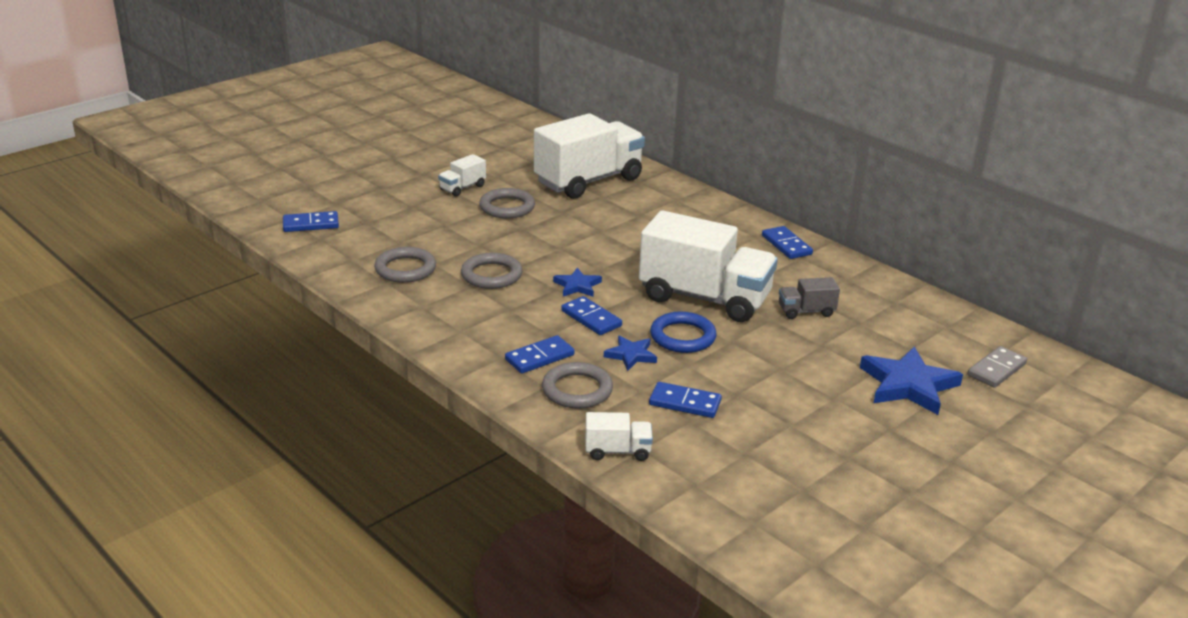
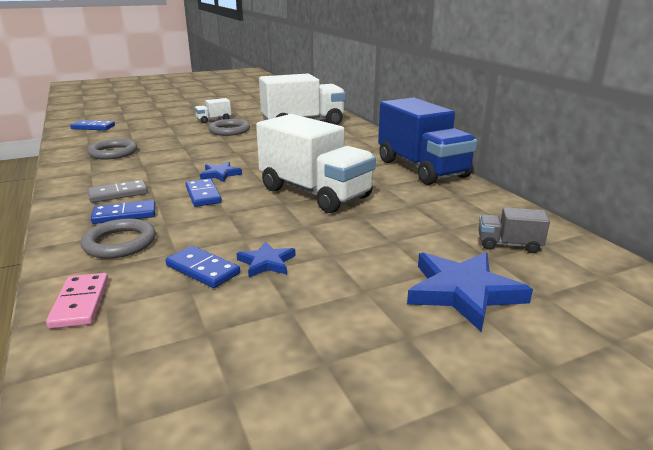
camera: 20 degrees right, 5 degrees down
(491, 275) = (166, 162): grey ring -> none
(617, 451) = (80, 303): white truck -> pink domino
(631, 355) = (202, 224): blue star -> blue star (267, 262)
(682, 337) = (264, 217): blue ring -> none
(786, 245) = (421, 168): blue domino -> blue truck
(806, 311) = (399, 213): grey truck -> grey truck (509, 245)
(996, 369) = (586, 293): grey domino -> grey domino (118, 194)

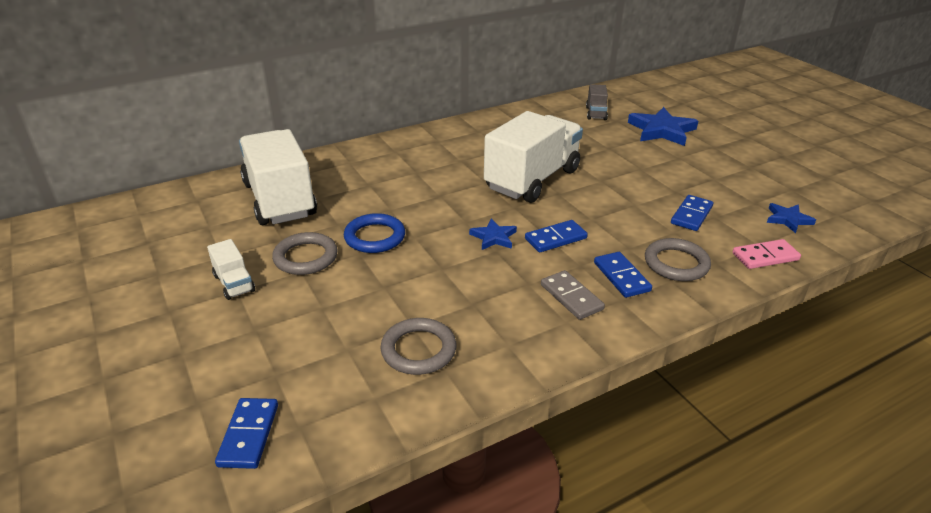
camera: 95 degrees left, 10 degrees up
(243, 144) = (375, 237): none -> blue ring
(267, 262) = (666, 191): blue star -> blue star (788, 219)
(421, 168) = (457, 132): blue truck -> none

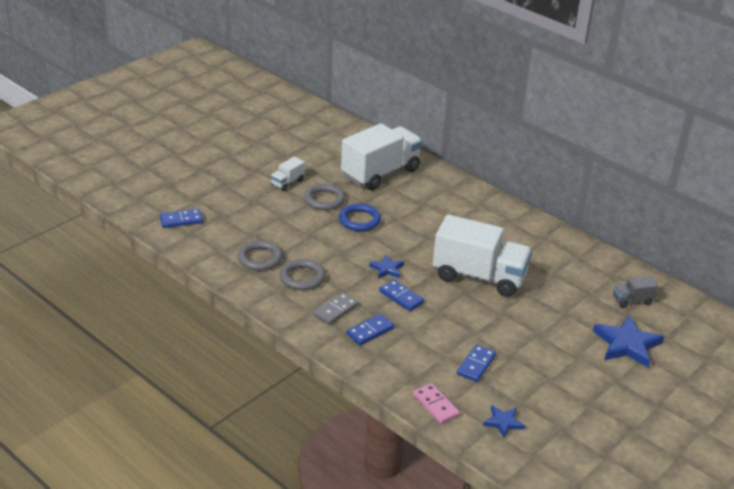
camera: 70 degrees right, 0 degrees up
(676, 263) = (400, 357): grey ring -> grey ring (302, 277)
(691, 215) = (476, 365): blue domino -> blue domino turned 75 degrees counterclockwise

